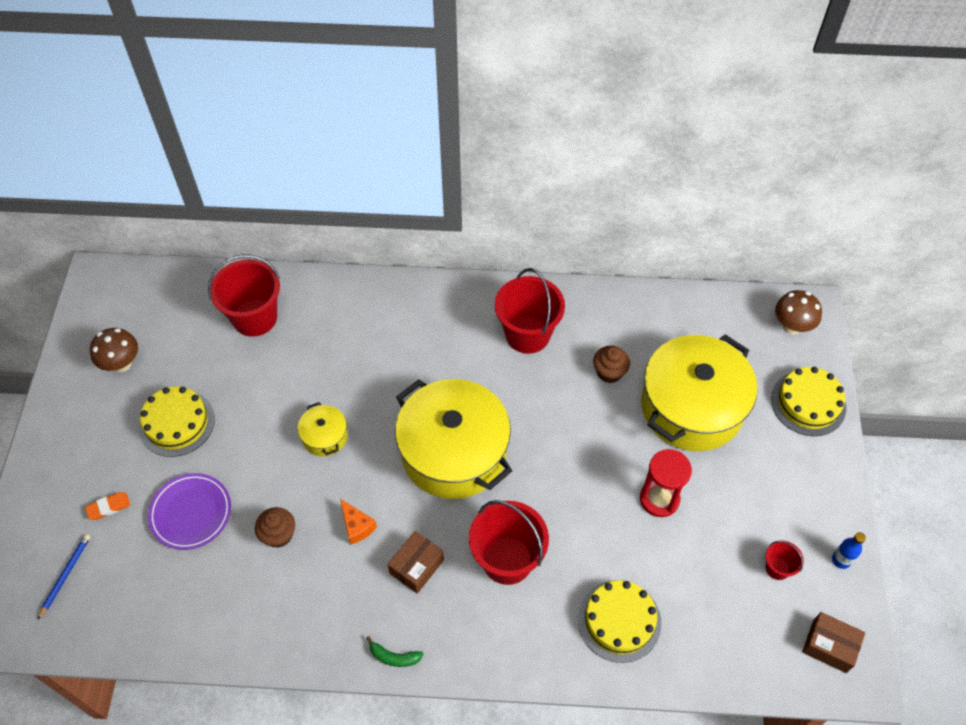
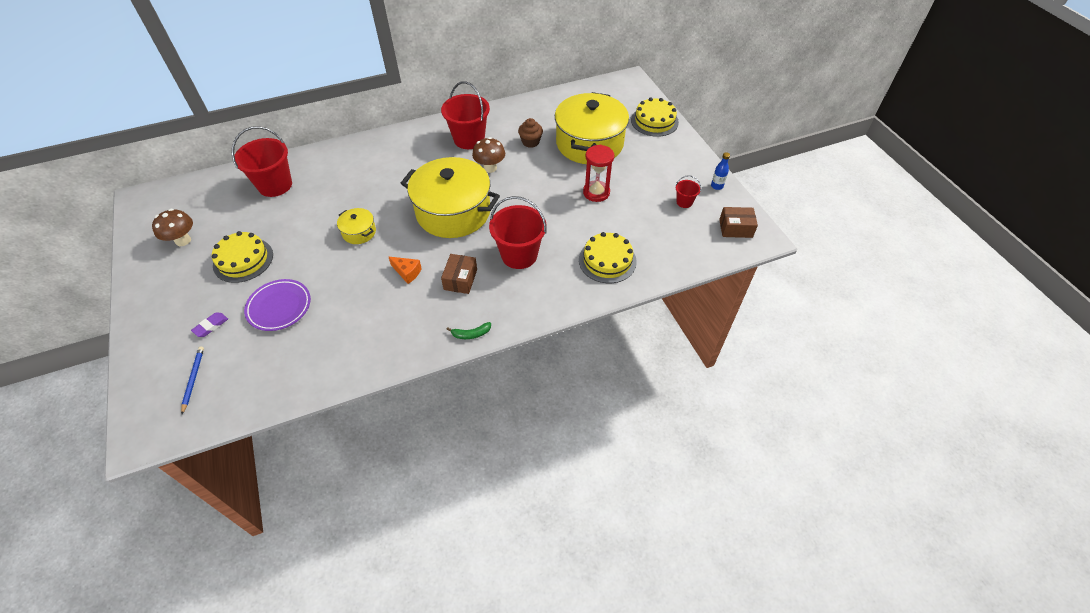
camera: 25 degrees left, 5 degrees down
(108, 507) = (211, 326): orange eraser -> purple eraser
(278, 534) = (352, 296): brown cupcake -> none
(791, 326) = (624, 90): brown mushroom -> brown mushroom (490, 168)

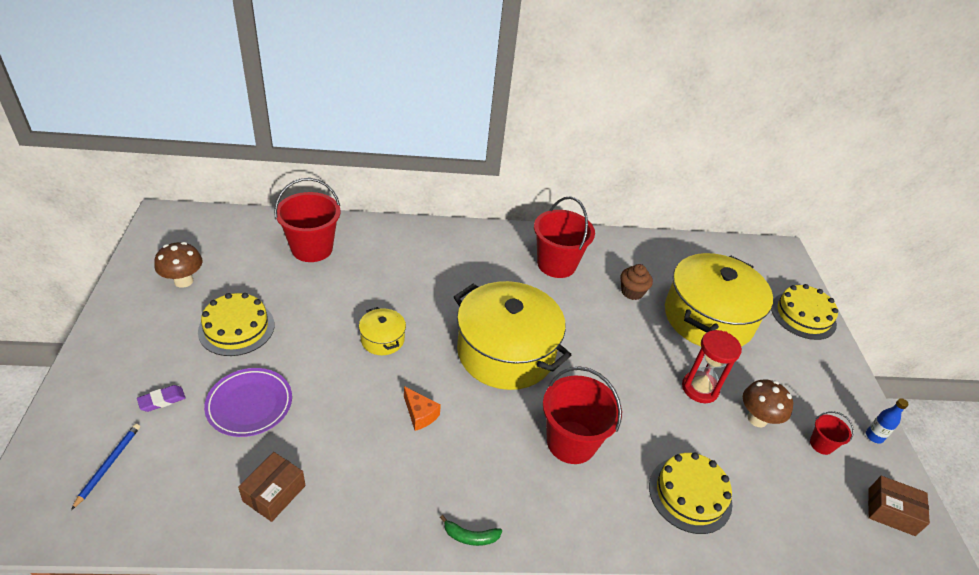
camera: 15 degrees right, 10 degrees down
(460, 279) = (483, 449): brown box -> brown box (274, 493)
(490, 168) = (570, 309): brown mushroom -> brown mushroom (757, 419)

